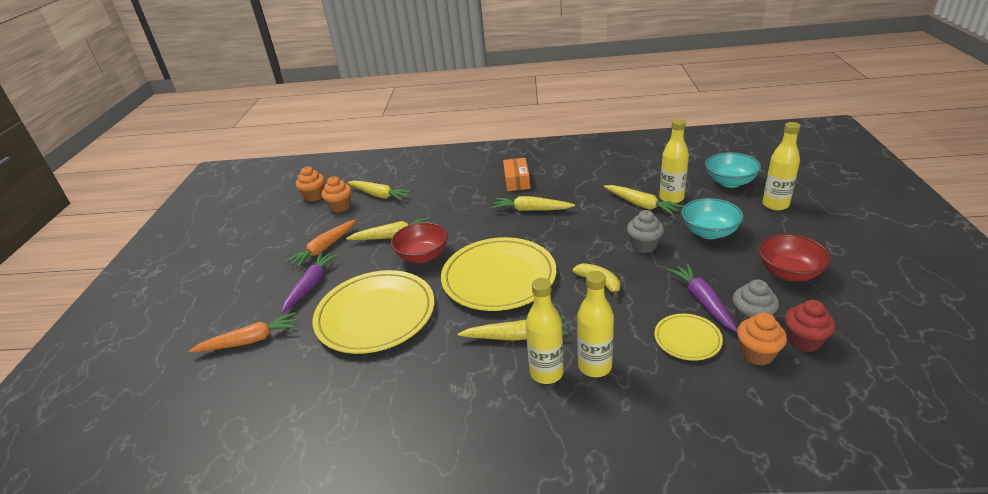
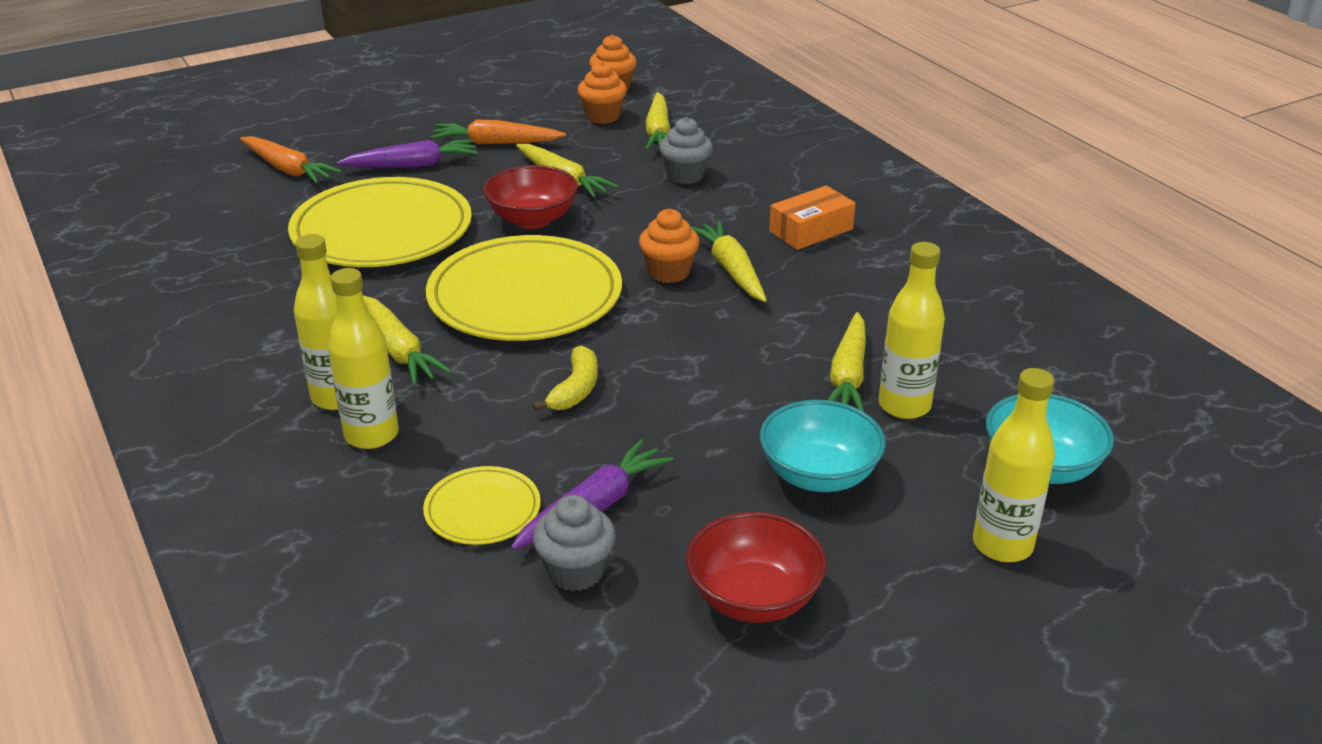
camera: 55 degrees right, 0 degrees up
(644, 246) = (714, 410): grey cupcake -> grey cupcake (685, 176)
(757, 354) = (486, 592): orange cupcake -> orange cupcake (669, 272)
(804, 341) = (551, 643): red cupcake -> none

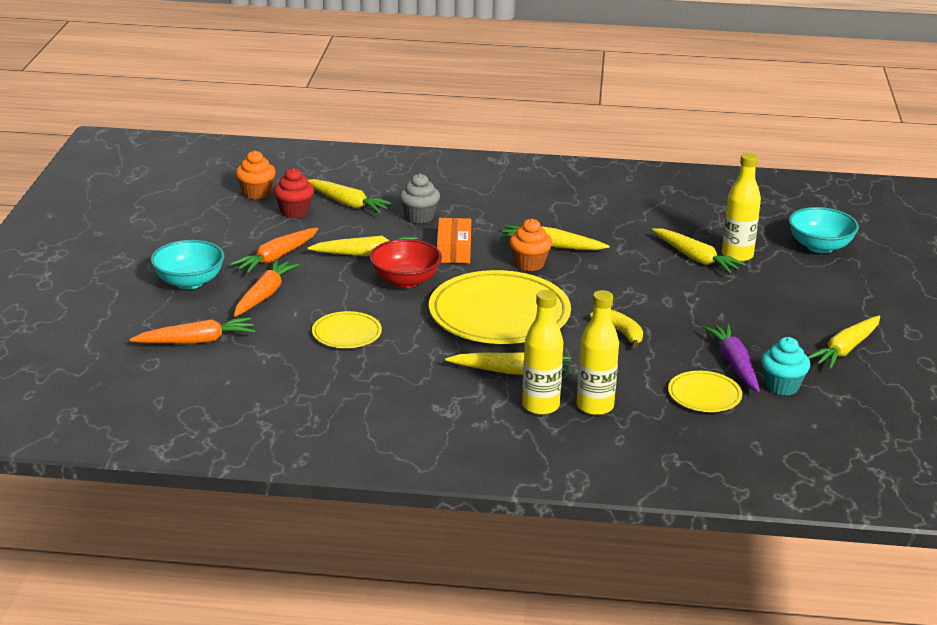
camera: 55 degrees left, 5 degrees down
(382, 230) = (346, 333): yellow plate -> yellow plate, size x0.48
(413, 165) = (264, 295): purple carrot -> orange carrot
(576, 571) = (782, 386): grey cupcake -> turquoise cupcake
(603, 116) = (294, 211): orange cupcake -> red cupcake
(753, 598) = (845, 349): red bowl -> yellow carrot
(811, 230) = (538, 209): orange box -> orange box (454, 250)
(818, 475) = (770, 298): turquoise bowl -> turquoise bowl (189, 282)
(1002, 545) = (865, 279): yellow bottle -> none

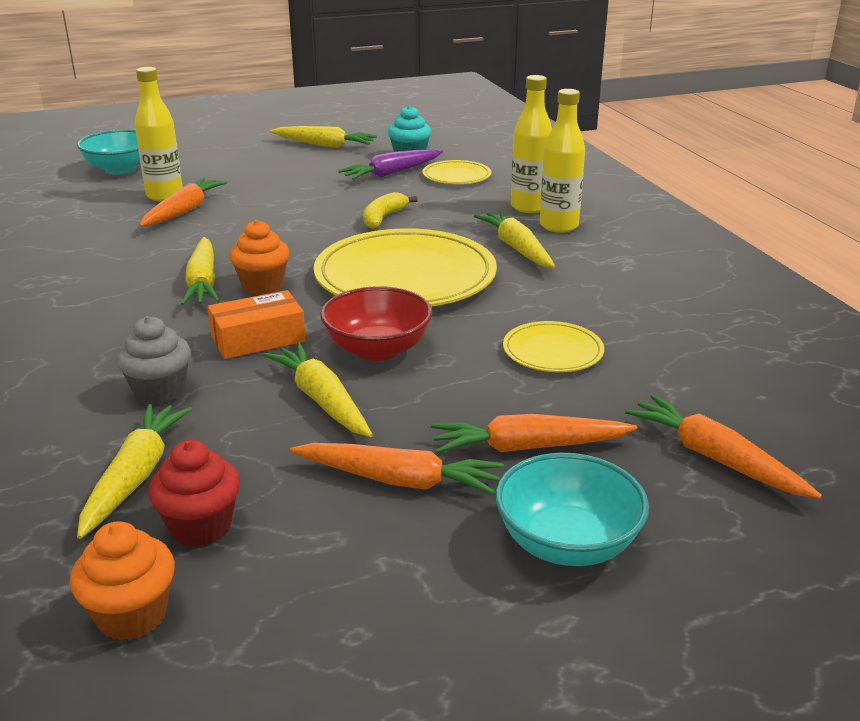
camera: 115 degrees left, 0 degrees up
(695, 258) = (184, 211): yellow carrot -> orange carrot

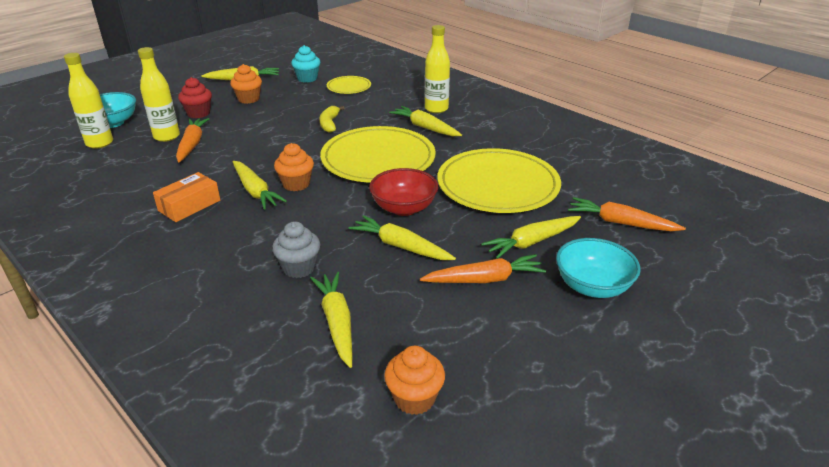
camera: 25 degrees left, 5 degrees up
(201, 527) = (404, 338): red cupcake -> red cupcake (198, 113)
(258, 339) = (327, 219): orange box -> orange box (189, 205)
(307, 169) = (248, 99): none -> orange cupcake
(392, 173) = (307, 92): purple carrot -> none
(528, 447) = (532, 242): orange carrot -> yellow carrot
(529, 207) = (409, 100): yellow bottle -> yellow bottle (99, 143)
(552, 351) = (498, 185): yellow plate -> yellow plate, size x2.09

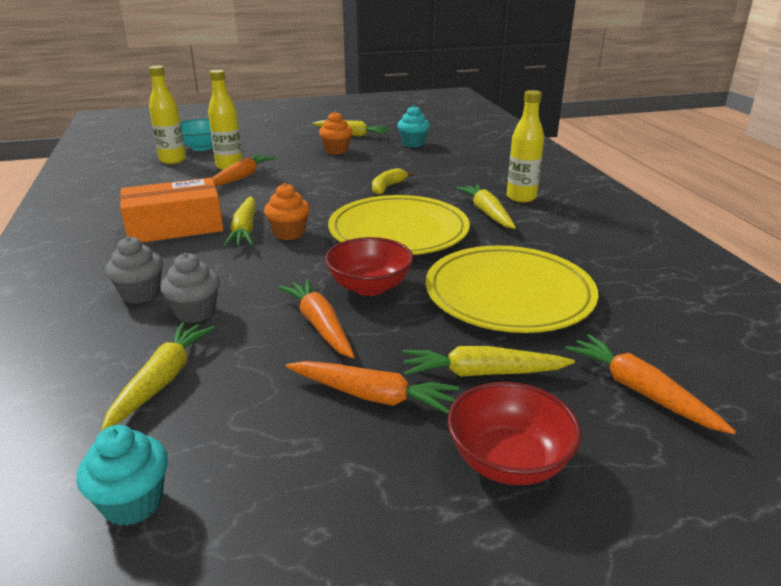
camera: 30 degrees right, 5 degrees down
(189, 205) = (175, 227): orange box -> orange box, size x1.58
(198, 113) = (278, 154): red cupcake -> none
(235, 269) = (141, 294): none -> grey cupcake
(349, 87) = (446, 159): yellow plate -> none
(401, 246) = (320, 325): yellow carrot -> orange carrot
(414, 398) = (133, 503): orange cupcake -> turquoise cupcake
(592, 286) = (508, 461): turquoise bowl -> red bowl

